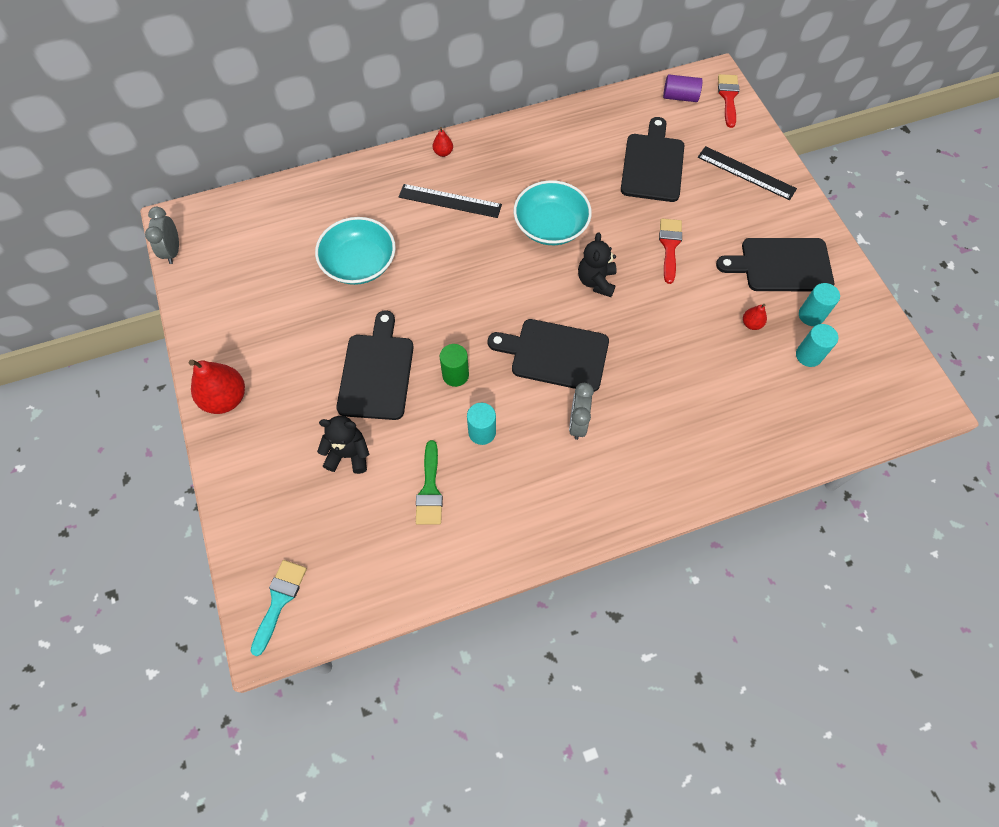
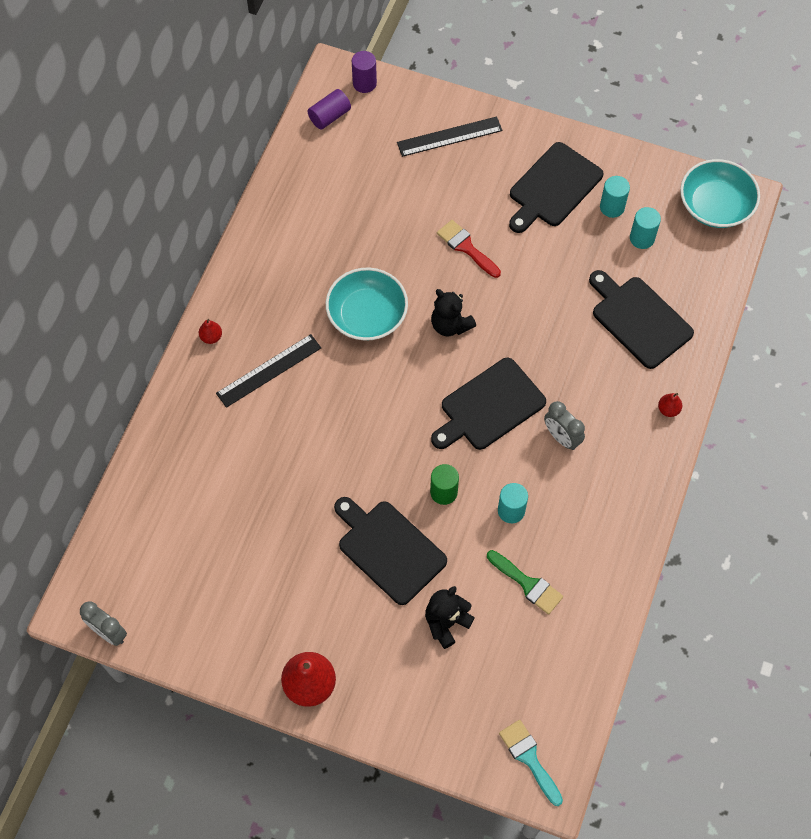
camera: 50 degrees left, 0 degrees up
(359, 263) = (267, 487): turquoise bowl -> turquoise bowl (715, 205)
(653, 164) = (378, 193): black cutting board -> black cutting board (639, 319)
(728, 97) = (364, 83): red brush -> purple cylinder
(751, 324) = (583, 252): red pear -> red pear (668, 409)

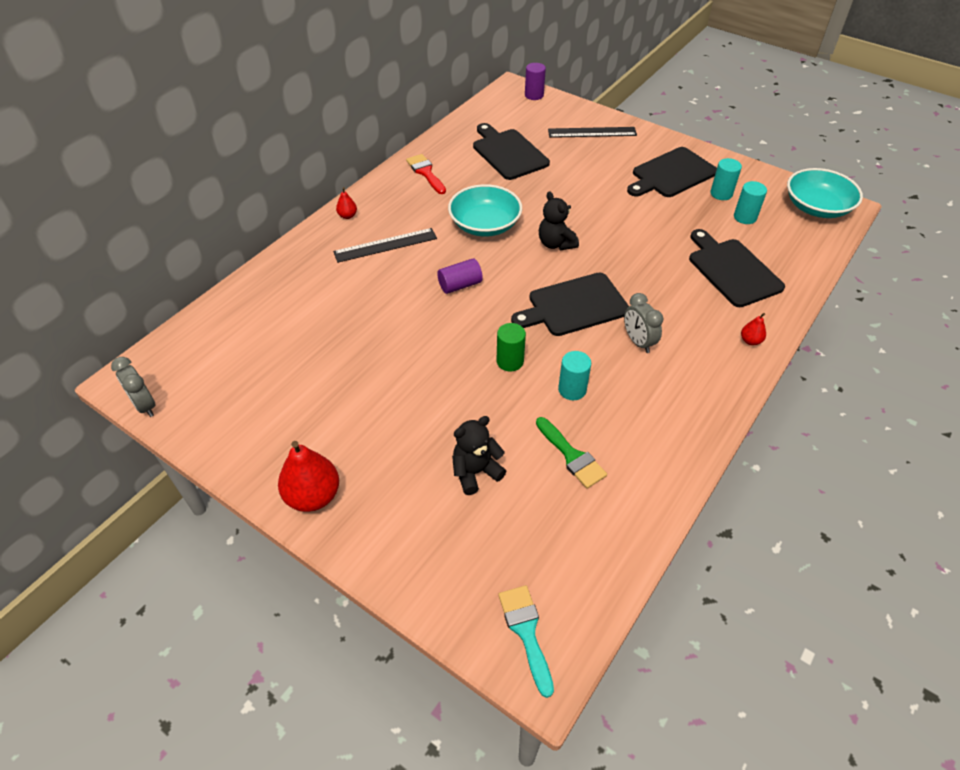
camera: 15 degrees right, 15 degrees down
(329, 116) = (500, 108): purple cylinder -> purple cylinder (460, 285)
(388, 549) = (440, 395): black cutting board -> black cutting board (508, 153)
(466, 247) = (585, 197): red brush -> red brush (425, 172)

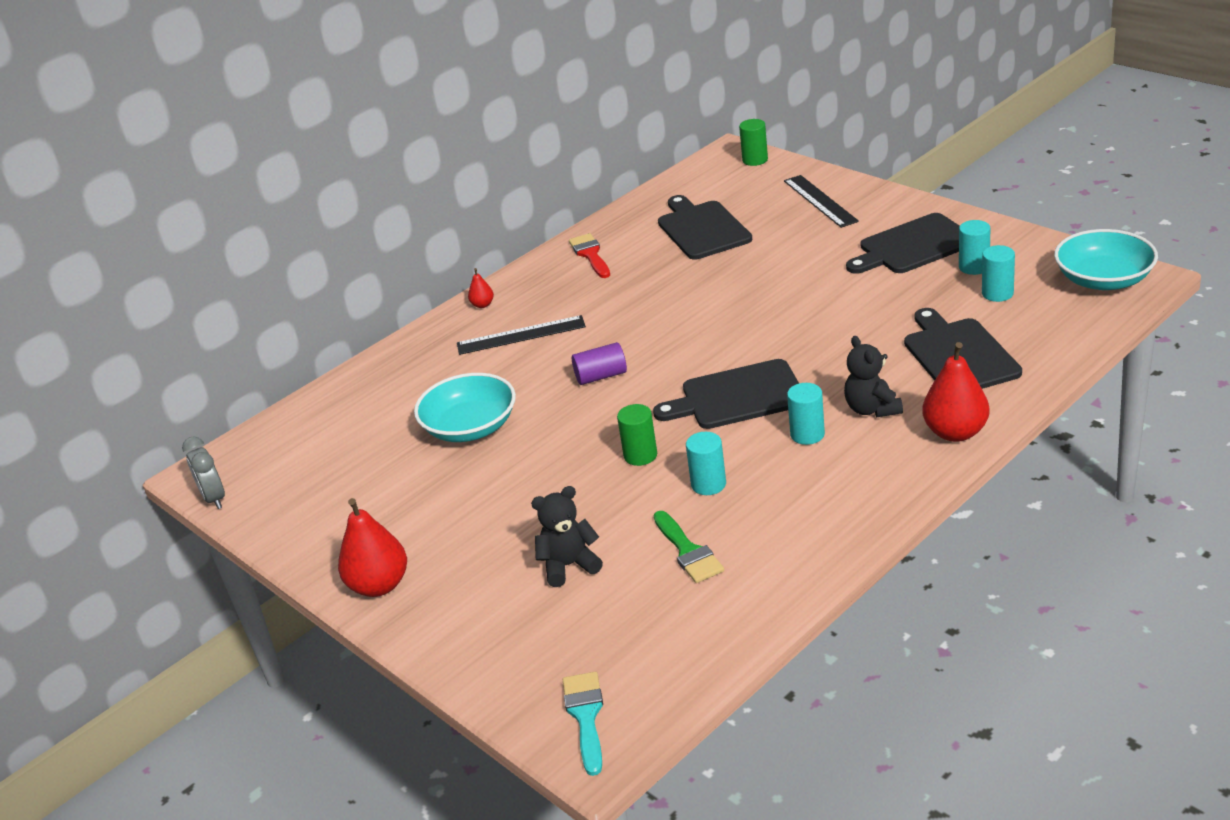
camera: 15 degrees right, 15 degrees down
(485, 225) = (649, 310): turquoise bowl -> turquoise bowl (470, 427)
(534, 95) = (755, 160): purple cylinder -> green cylinder
(556, 244) = (734, 329): black teddy bear -> black teddy bear (872, 409)
(592, 132) = (820, 201): black ruler -> black ruler turned 60 degrees clockwise
(638, 342) = (807, 434): grey clock -> turquoise cylinder
(750, 341) = (955, 432): red pear -> red pear, size x2.08

